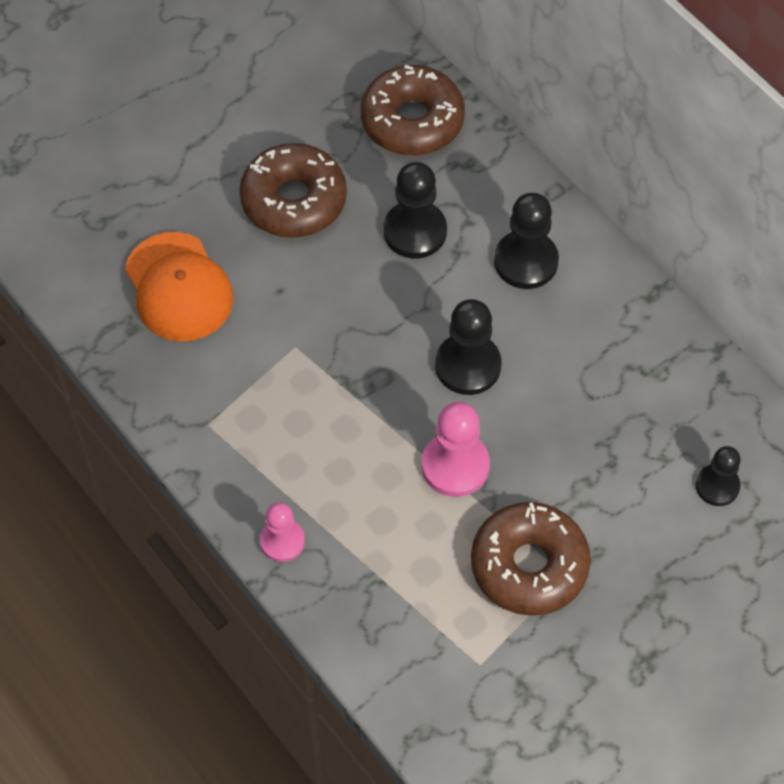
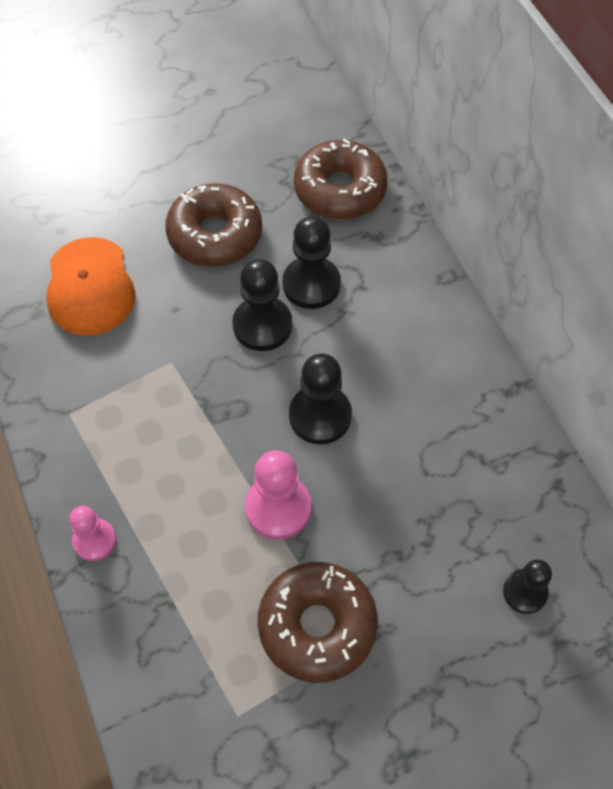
camera: 15 degrees right, 0 degrees up
(526, 261) = (402, 333): black pawn -> black pawn (262, 325)

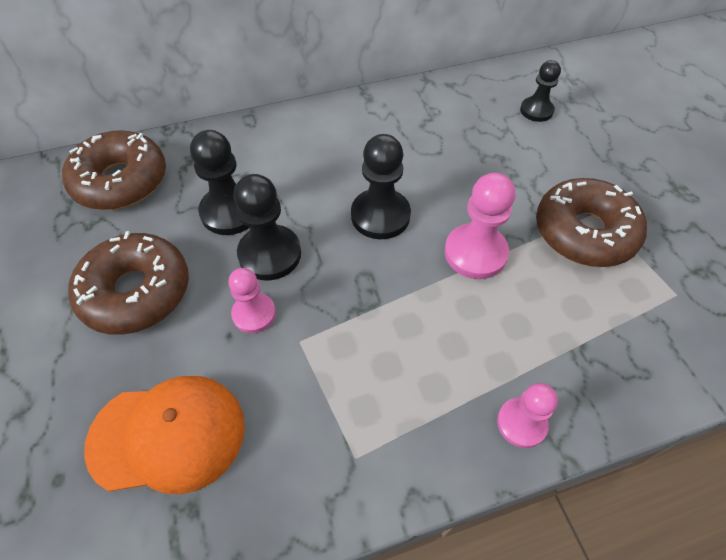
camera: 85 degrees left, 5 degrees down
(197, 323) = (254, 314): none -> pink pawn

